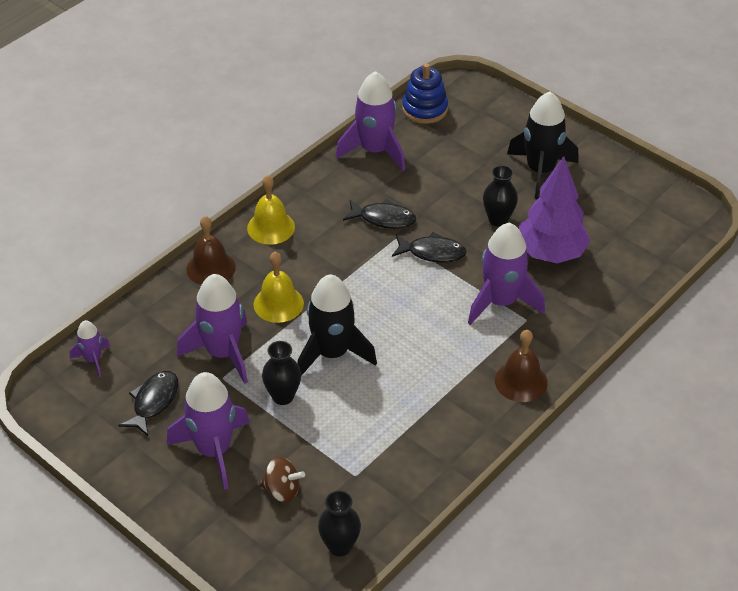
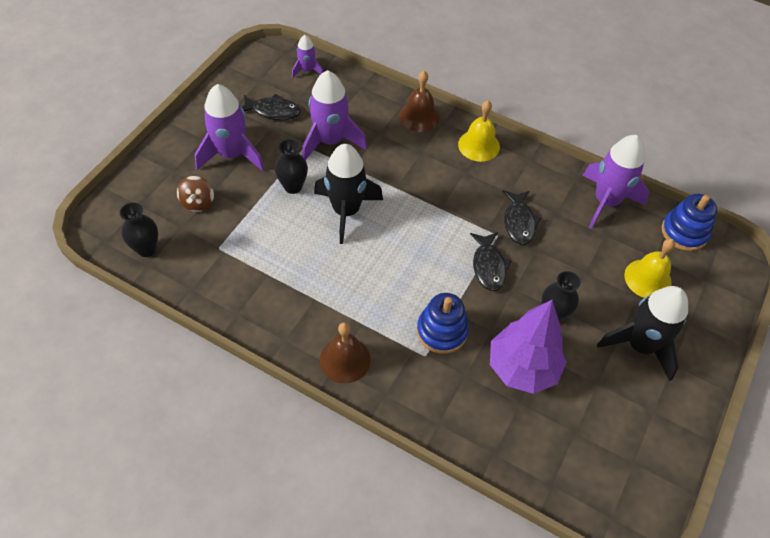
camera: 75 degrees right, 10 degrees up
(278, 303) = (392, 166): yellow bell -> yellow bell (647, 278)
(501, 302) = (442, 331): purple rocket -> blue stacking toy

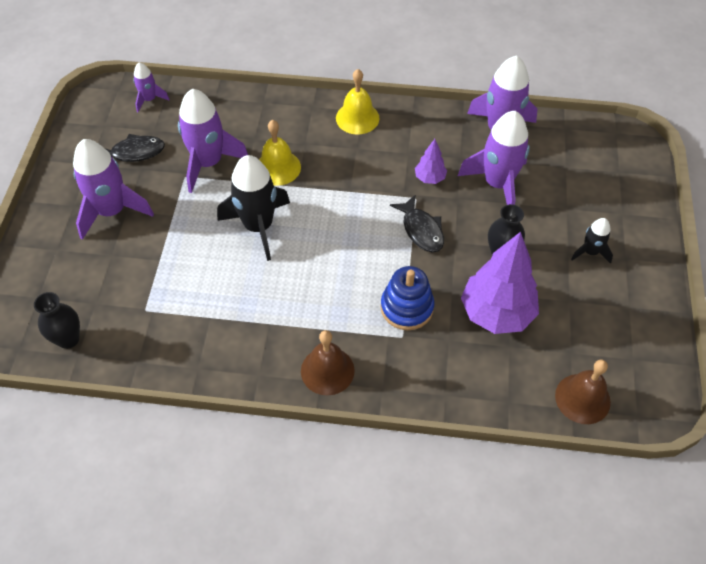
camera: 20 degrees left, 0 degrees up
(198, 203) = (100, 272): brown spinning top -> none
(293, 186) = (192, 221): black vase -> none
(419, 116) = (286, 109): brown bell -> brown bell (582, 398)
(519, 222) = (430, 178): black fish -> purple tree
(580, 250) = (497, 184): none -> purple rocket
(640, 345) = (590, 252): black rocket -> black rocket, size x0.51
(647, 278) = (569, 189): yellow bell -> yellow bell (278, 167)
(684, 232) = (581, 135): blue stacking toy -> none

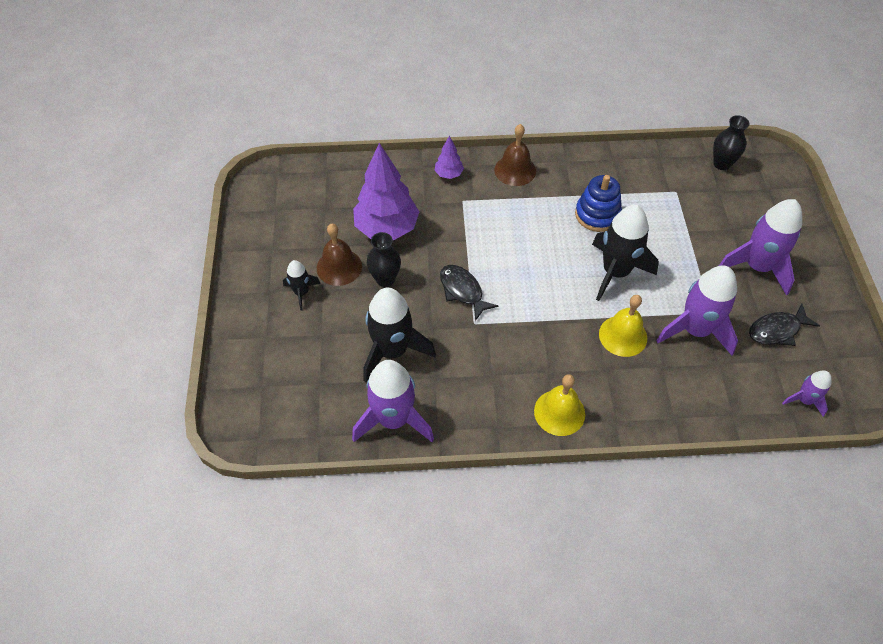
camera: 170 degrees right, 0 degrees up
(407, 307) = (463, 222): blue stacking toy -> blue stacking toy (597, 215)
(430, 178) = (463, 347): purple tree -> purple tree (448, 174)
(497, 184) = (392, 351): purple rocket -> black rocket
(582, 398) = (318, 178): brown bell -> brown bell (339, 267)

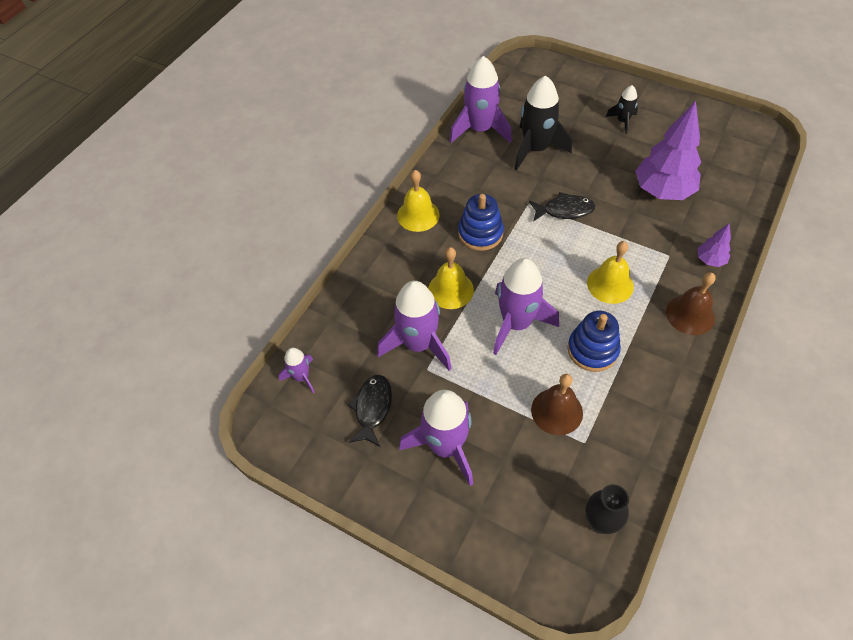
camera: 125 degrees right, 0 degrees up
(339, 267) = (636, 149): brown bell -> brown bell (557, 411)
(385, 279) = (606, 170): black vase -> none
(524, 227) = (610, 284): none -> yellow bell
(541, 345) = (480, 233): none -> blue stacking toy
(615, 272) = (516, 323): black rocket -> purple rocket

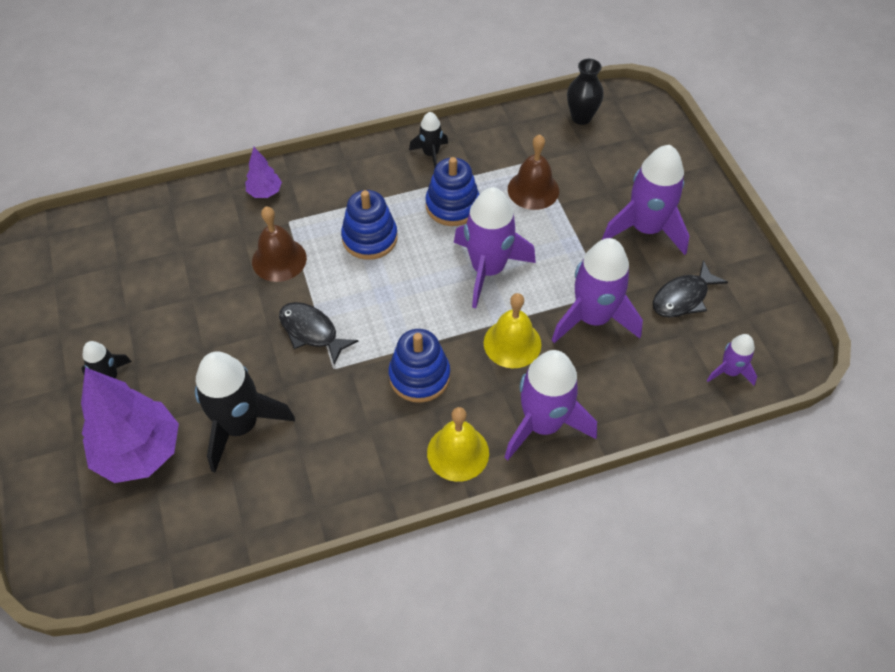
camera: 140 degrees left, 0 degrees up
(480, 130) = (259, 510): purple rocket -> purple rocket (543, 424)
(610, 284) = (370, 238): yellow bell -> blue stacking toy
(659, 378) = (431, 154): none -> black rocket
(662, 191) = (201, 275): purple tree -> purple tree (139, 452)
(690, 314) = (344, 172): brown bell -> brown bell (279, 259)

